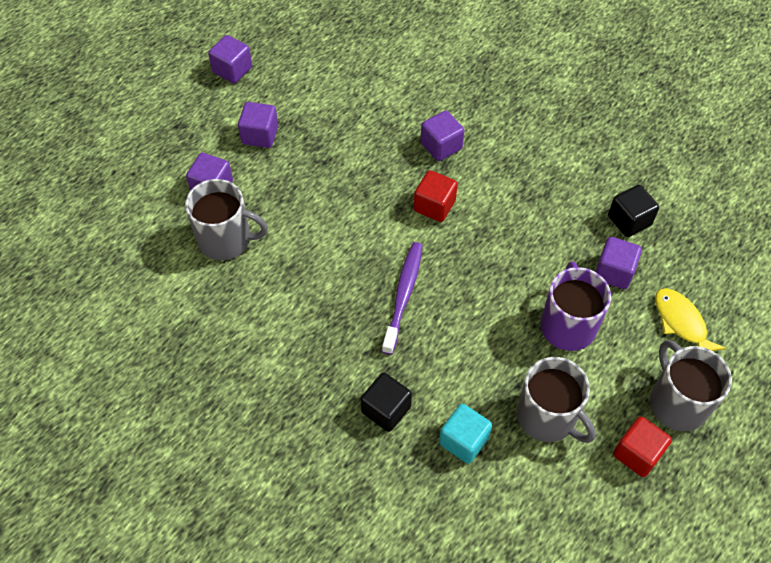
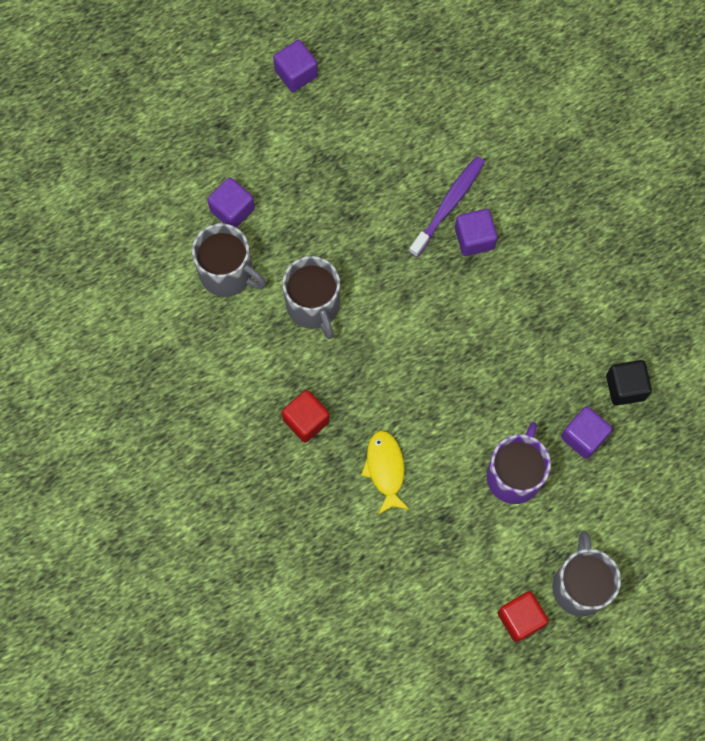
camera: 20 degrees right, 15 degrees up
(260, 135) = (298, 164): purple cube -> none
(386, 409) = (314, 497): black cube -> none
(403, 295) = (373, 391): purple toothbrush -> purple toothbrush (448, 205)
(434, 206) = (440, 305): red cube -> red cube (306, 420)
(463, 440) = (371, 551): turquoise cube -> none
(547, 417) = (455, 556): grey mug -> grey mug (313, 306)
(681, 322) = (623, 511): yellow fish -> yellow fish (385, 469)

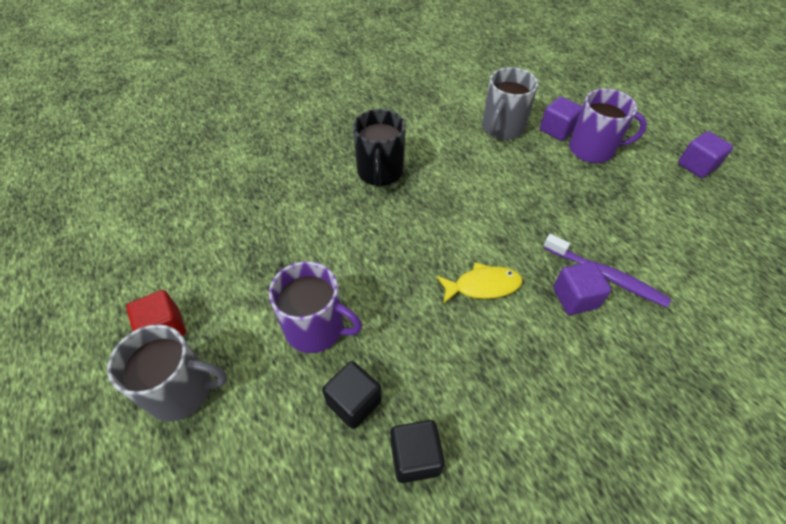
camera: 90 degrees right, 20 degrees down
(268, 177) = (592, 149): none -> purple mug
(306, 420) = (380, 172): red cube -> black mug
(313, 306) = (482, 176): grey mug -> none
(385, 469) = (333, 223): yellow fish -> yellow fish (483, 286)
(583, 436) = (354, 402): purple cube -> black cube

